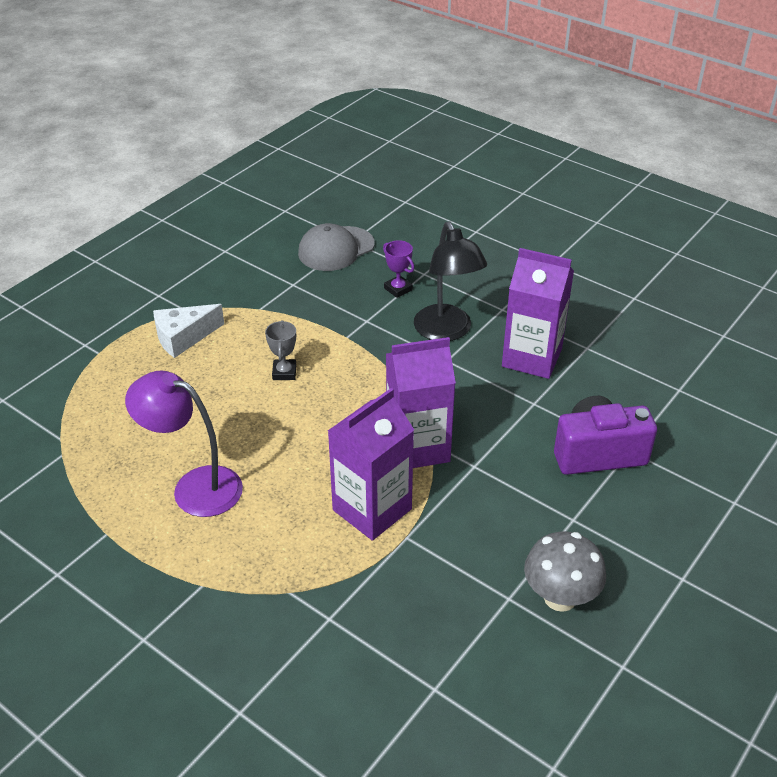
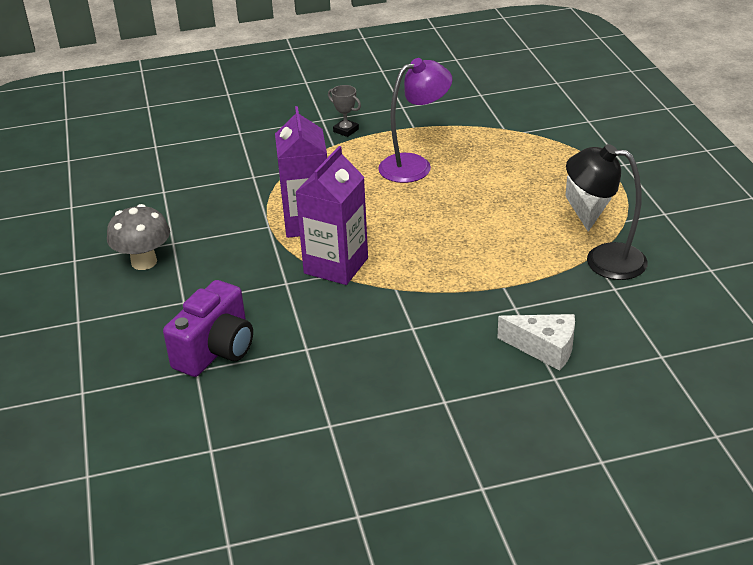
camera: 130 degrees right, 5 degrees down
(284, 372) = (491, 238): grey trophy -> grey trophy (346, 130)
(336, 249) = (654, 338): grey cap -> none
(398, 289) = (544, 348): purple trophy -> white cheese
(447, 331) = (449, 347): black lamp -> black lamp (603, 259)
(532, 357) = (358, 380): purple carton -> none

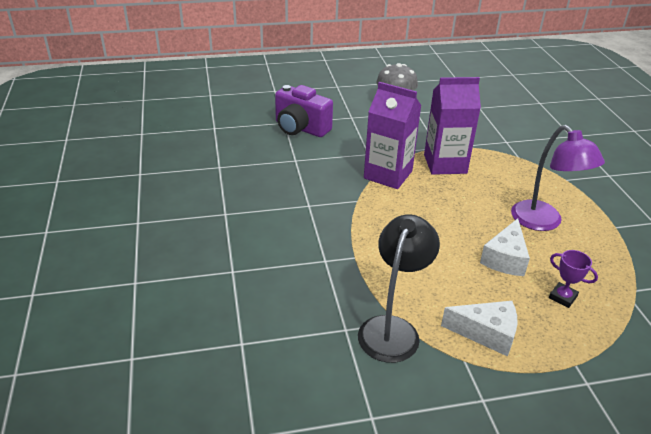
camera: 90 degrees right, 0 degrees up
(346, 130) = (594, 187): grey trophy -> none
(526, 165) = (562, 297): none -> purple trophy
(544, 348) = (269, 270): white cheese -> white cheese (505, 258)

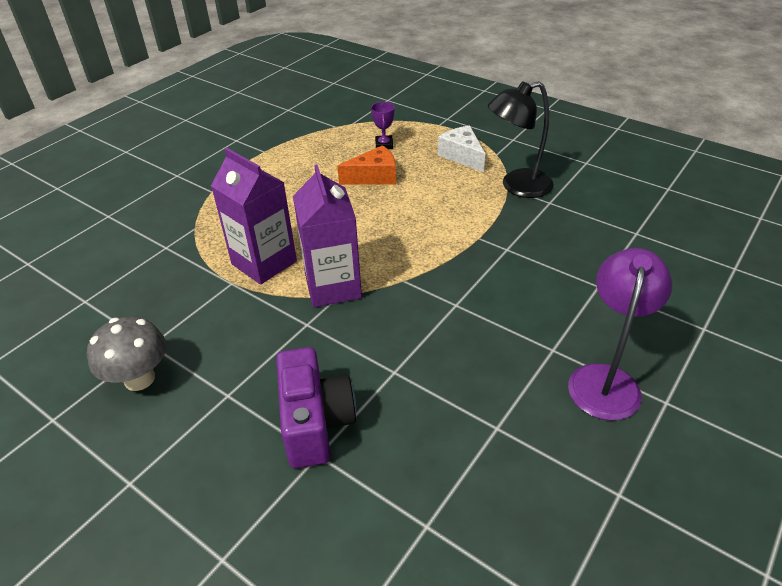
camera: 130 degrees left, 5 degrees up
(505, 258) = (374, 177): white cheese -> orange cheese
(543, 222) = (300, 179): purple lamp -> purple lamp (606, 379)

